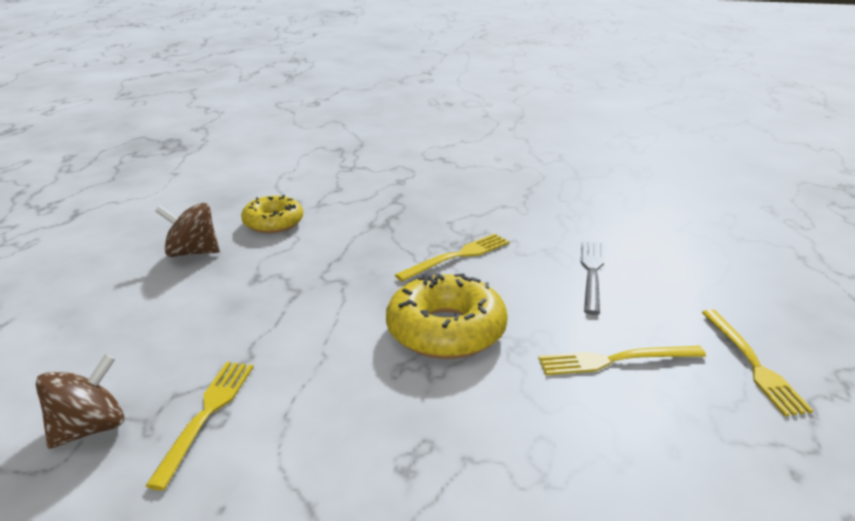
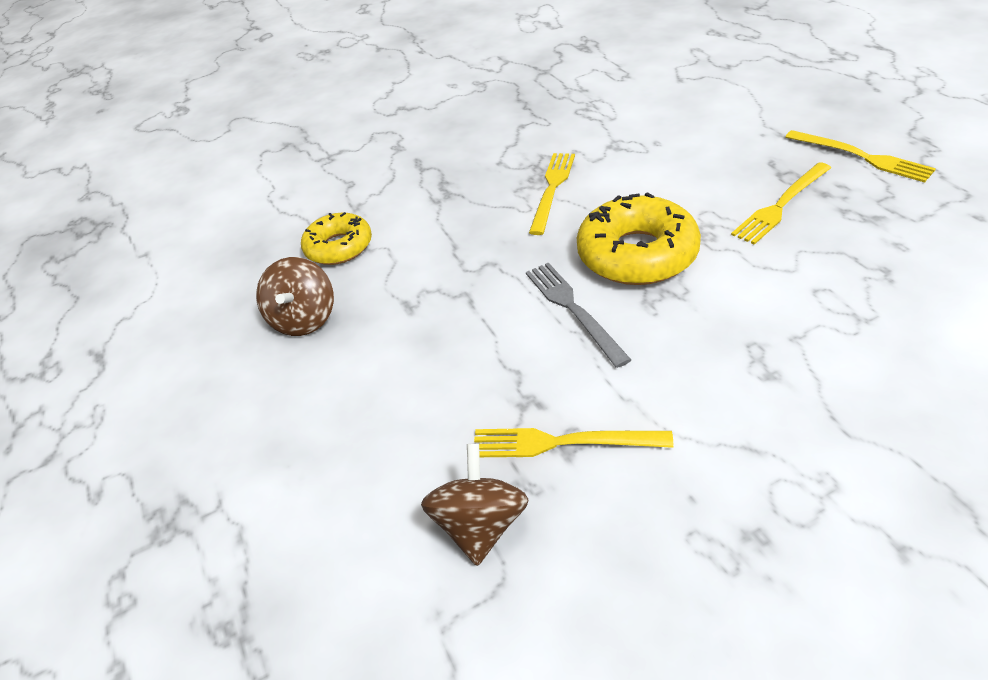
camera: 30 degrees left, 15 degrees up
(192, 252) = (304, 319): brown spinning top -> brown spinning top turned 60 degrees counterclockwise
(206, 416) = (562, 442): yellow fork -> yellow fork turned 60 degrees counterclockwise
(592, 273) = (671, 147): grey fork -> grey fork (573, 309)

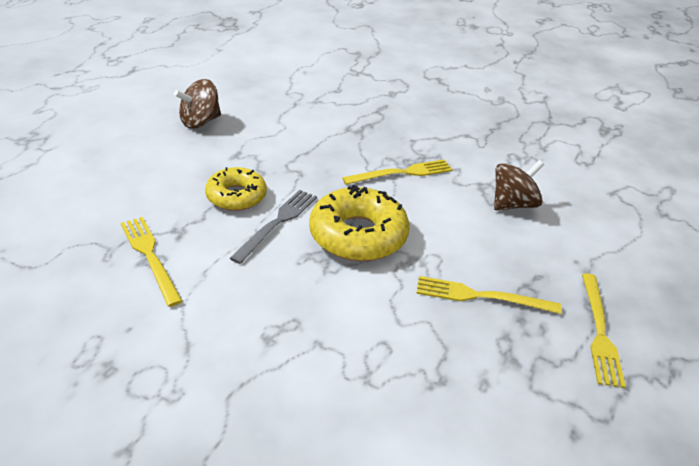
camera: 45 degrees right, 5 degrees down
(339, 247) = (272, 109): yellow donut -> yellow donut (236, 196)
(480, 525) = (69, 245): brown spinning top -> brown spinning top (513, 204)

